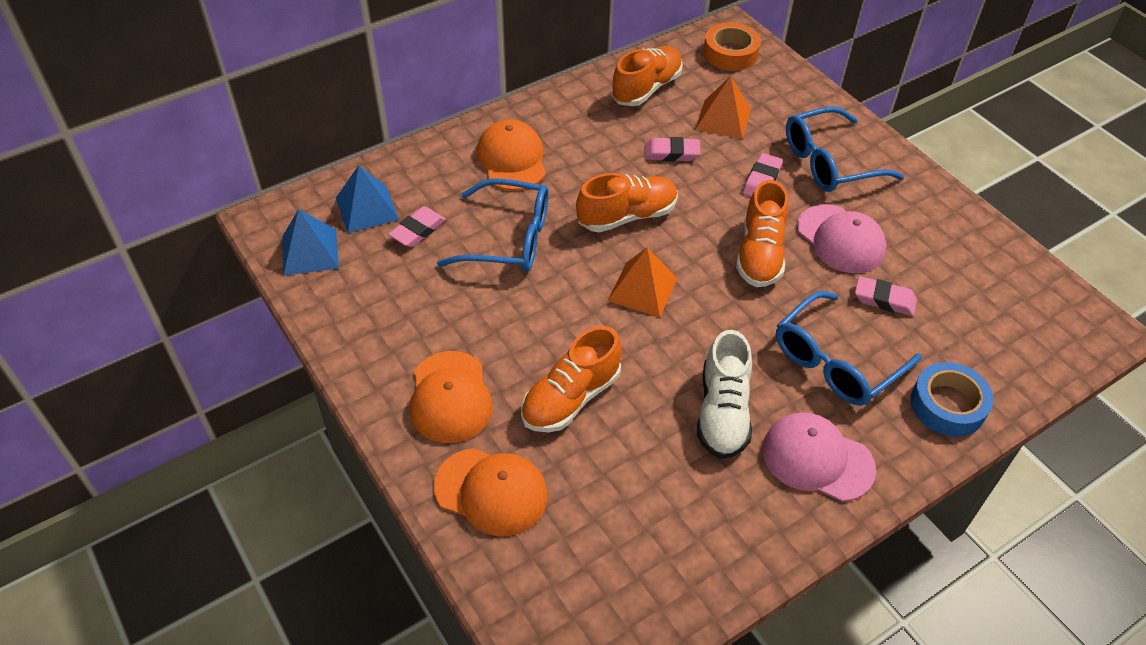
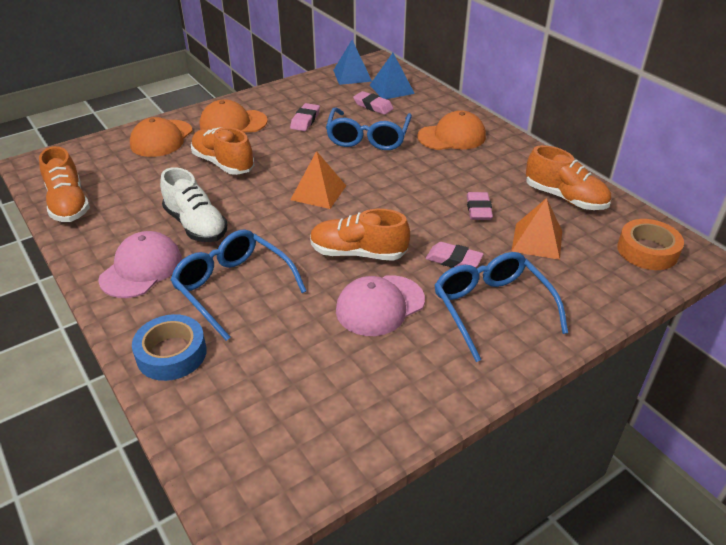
camera: 90 degrees right, 10 degrees down
(627, 216) = (397, 186): orange shoe -> orange shoe (68, 204)
(722, 412) = (196, 225): white shoe -> white shoe turned 135 degrees counterclockwise
(884, 300) = (301, 327): pink eraser -> pink eraser (305, 120)

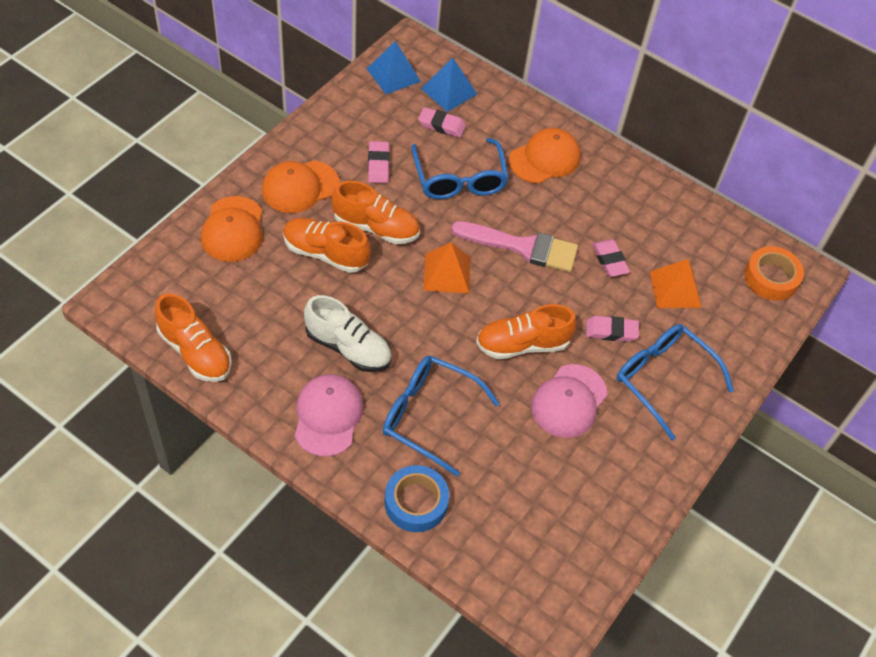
camera: 25 degrees left, 15 degrees up
(399, 187) = (523, 247): none -> pink brush
(565, 198) = (682, 226): orange shoe -> orange shoe (376, 227)

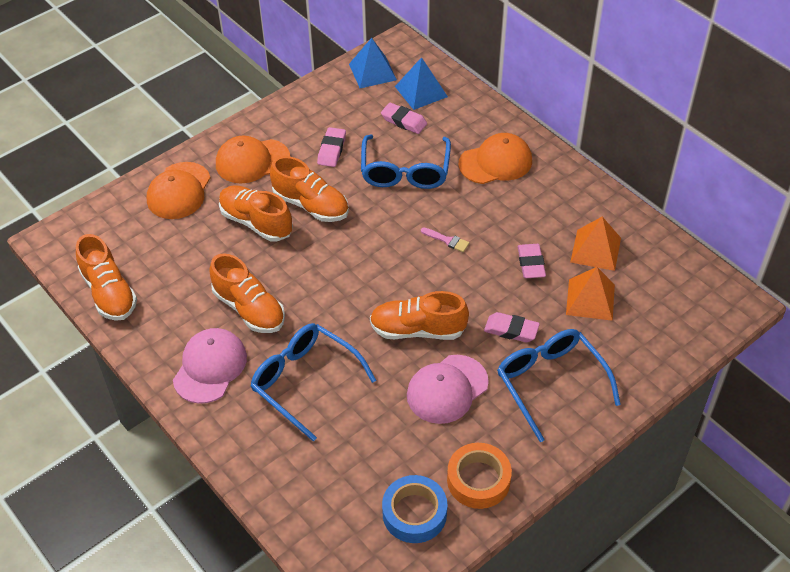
camera: 20 degrees right, 5 degrees down
(348, 347) = (249, 309): white shoe -> orange shoe
(416, 502) = (266, 459): blue tape -> blue tape (414, 513)
(447, 273) = (365, 254): orange pyramid -> orange pyramid (595, 249)
(523, 247) = (447, 240): pink brush -> pink brush, size x0.41
(771, 278) = (696, 302): orange tape -> orange tape (478, 480)

